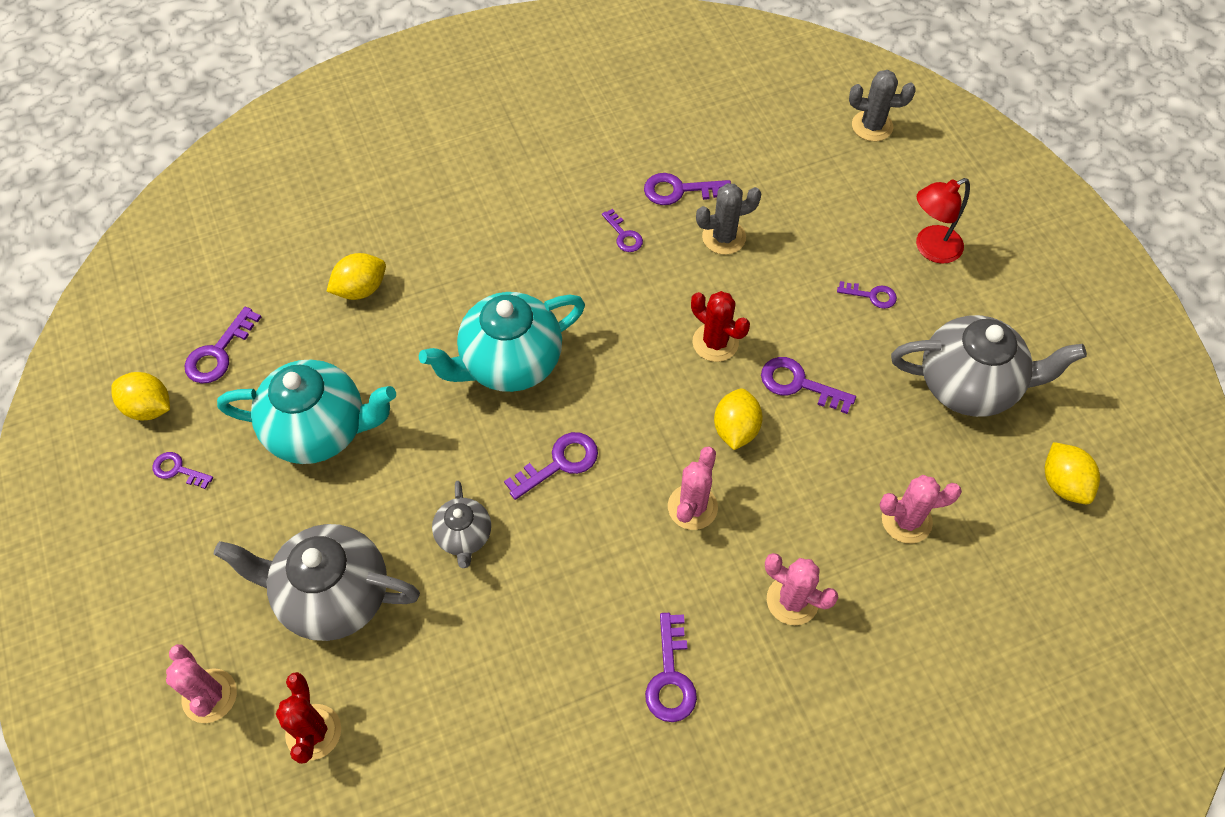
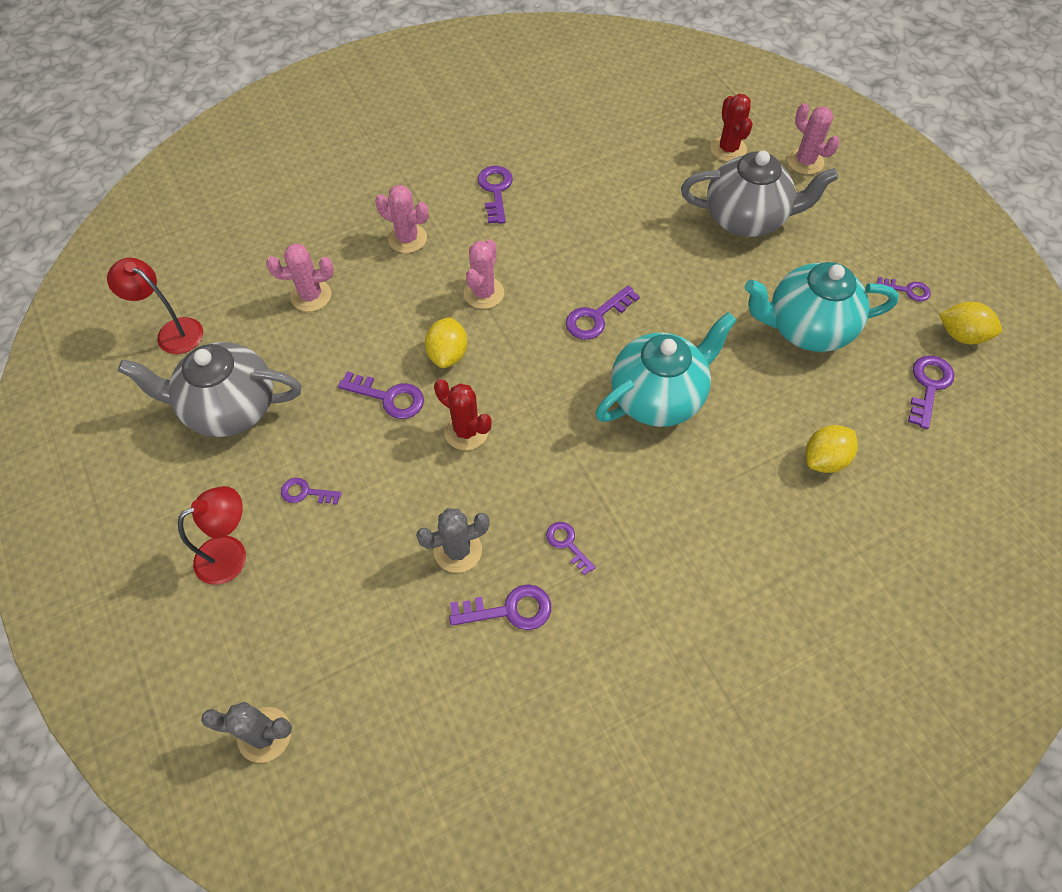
camera: 175 degrees right, 0 degrees up
(464, 536) = (661, 261): grey teapot -> none
(1063, 483) = (172, 332): yellow lemon -> red lamp

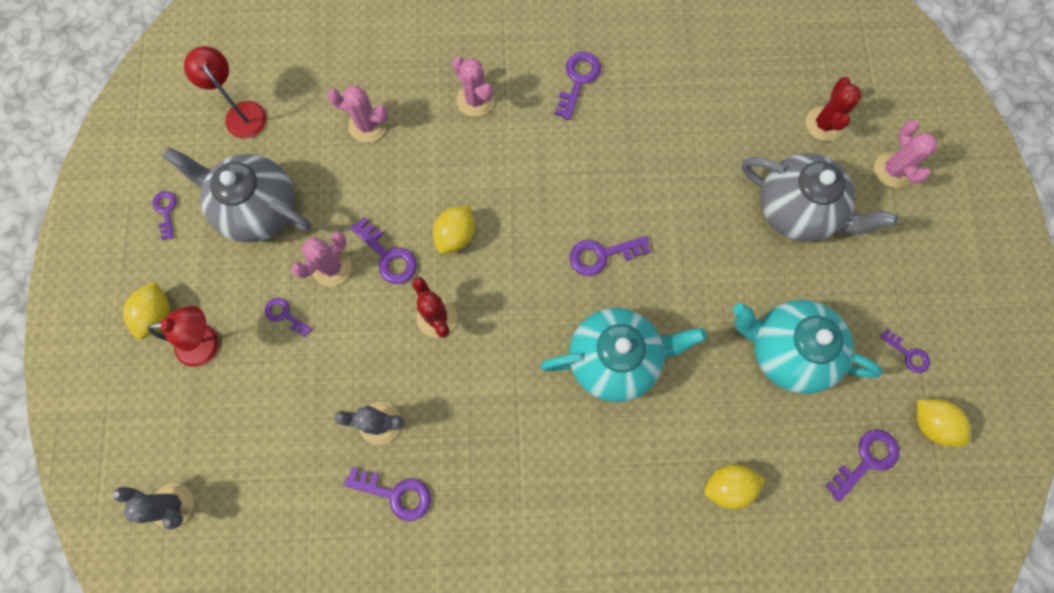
camera: 25 degrees right, 15 degrees up
(161, 550) = (157, 315): none -> yellow lemon
(484, 293) = (515, 186): pink cactus -> pink cactus (331, 267)
(567, 544) = (469, 459): purple key -> purple key (166, 211)

